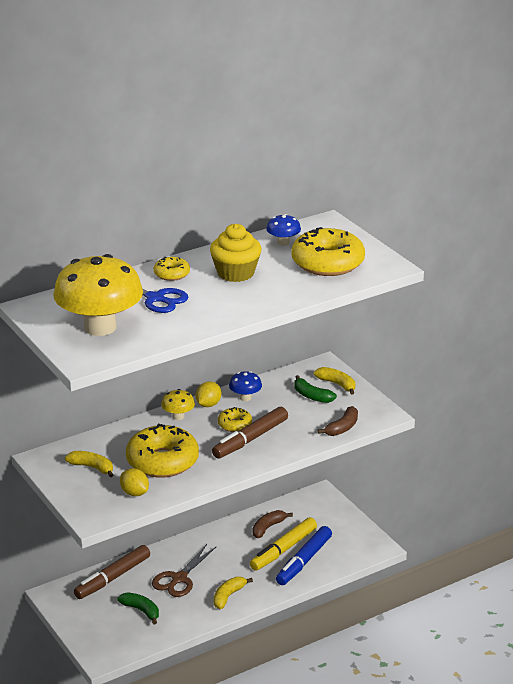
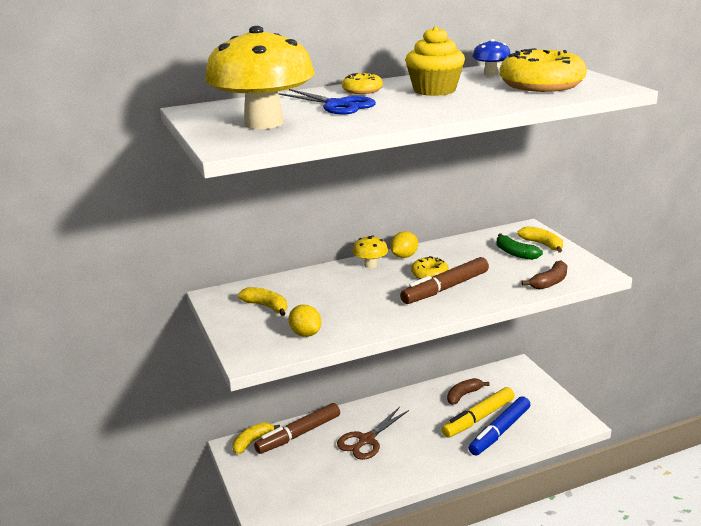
camera: 10 degrees right, 5 degrees down
(141, 610) = (321, 471): green banana -> none
(162, 461) = (344, 304): yellow donut -> none
(228, 596) = (416, 463): yellow banana -> yellow banana (252, 442)
(245, 397) = (443, 252): blue mushroom -> none

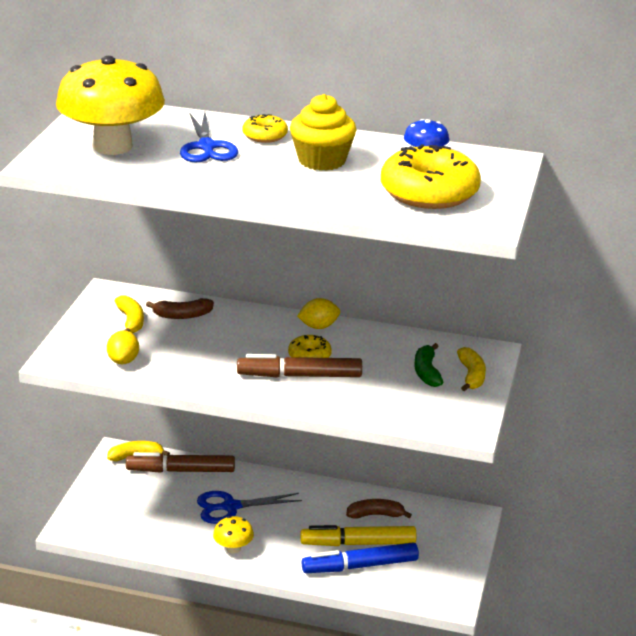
camera: 35 degrees right, 5 degrees up
(366, 440) = (230, 507): brown scissors -> blue scissors
(370, 265) = (274, 321): yellow mushroom -> yellow mushroom (233, 548)
(549, 282) = (403, 416): brown banana -> brown banana (182, 315)

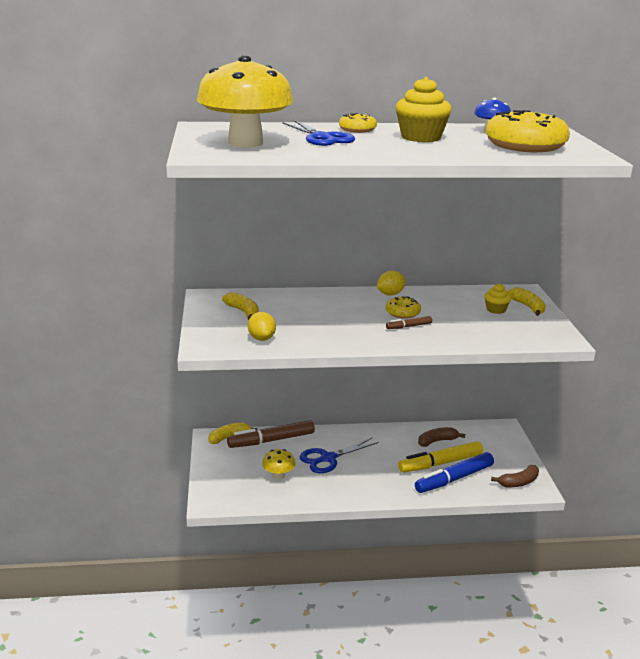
camera: 20 degrees left, 5 degrees down
(182, 315) = (280, 302): brown banana -> brown banana (518, 482)
(233, 548) = (352, 488): yellow mushroom -> yellow mushroom (278, 475)
(299, 376) = (409, 326): brown marker -> brown marker, size x0.48
(427, 372) = (496, 310): green banana -> yellow cupcake

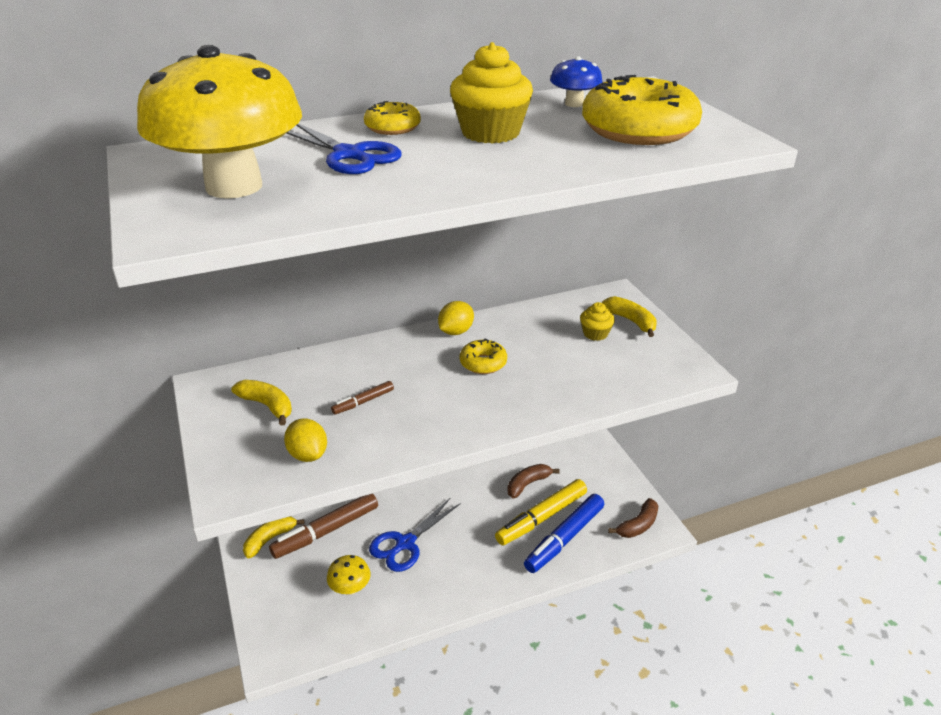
camera: 15 degrees left, 10 degrees up
(409, 326) = (499, 387): brown marker -> brown marker (363, 402)

